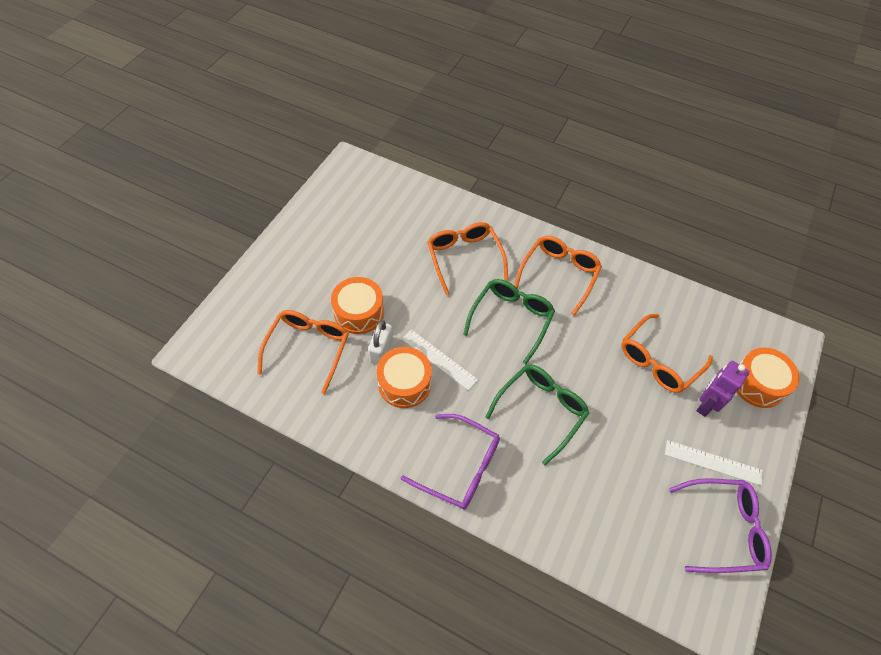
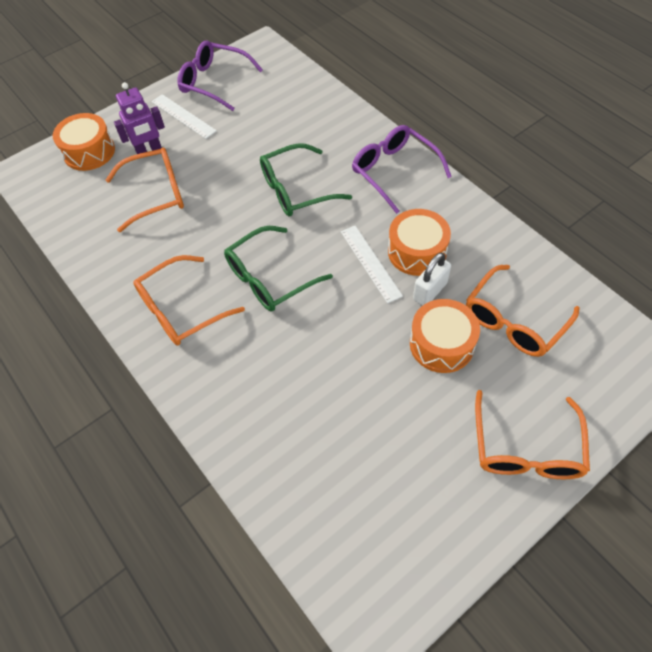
camera: 150 degrees left, 0 degrees up
(464, 258) = (279, 371): orange glasses -> orange glasses (526, 448)

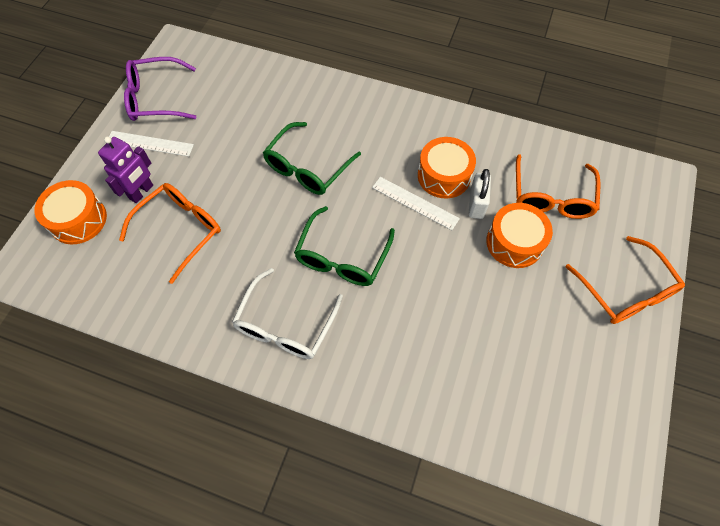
camera: 35 degrees left, 5 degrees up
(181, 309) = (285, 324): orange glasses -> white glasses
(394, 171) = (378, 115): purple glasses -> none

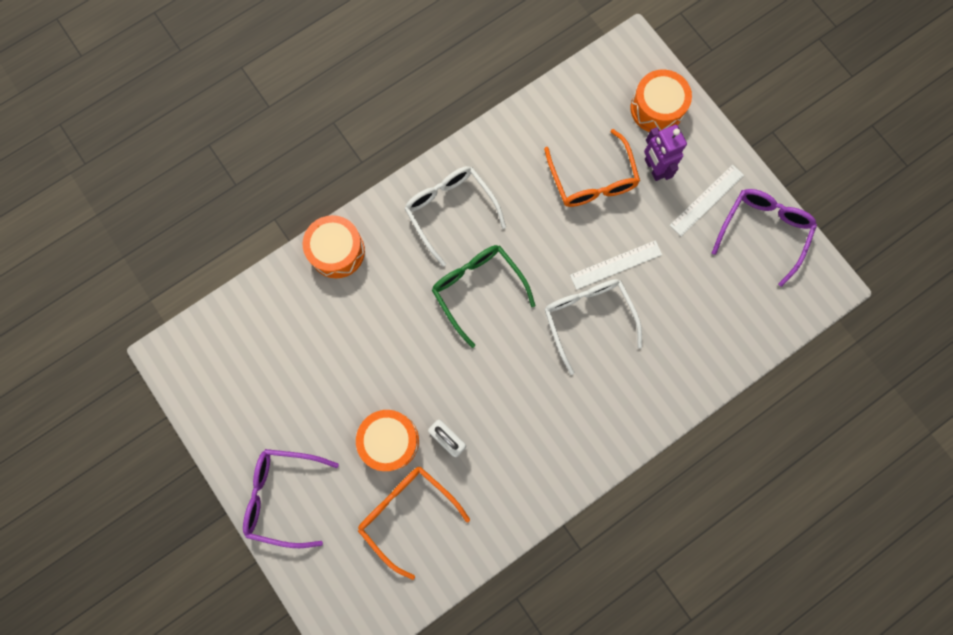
camera: 125 degrees right, 15 degrees up
(307, 167) = (588, 318): green glasses -> white glasses
(415, 203) = (486, 385): white ruler -> white ruler (616, 264)
(444, 176) = (496, 433): orange drum -> orange drum (337, 251)
(625, 290) = (283, 495): orange glasses -> purple glasses

